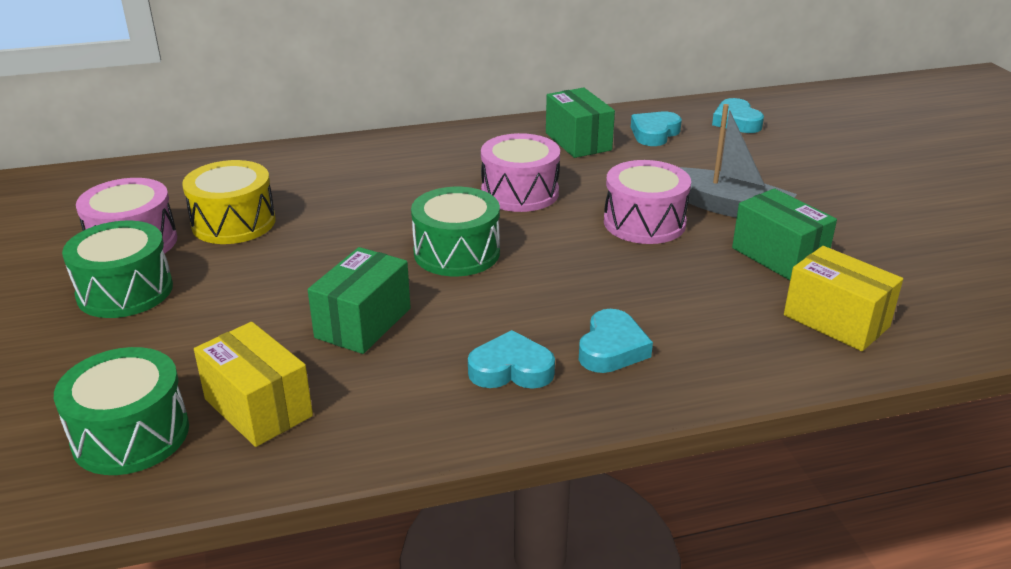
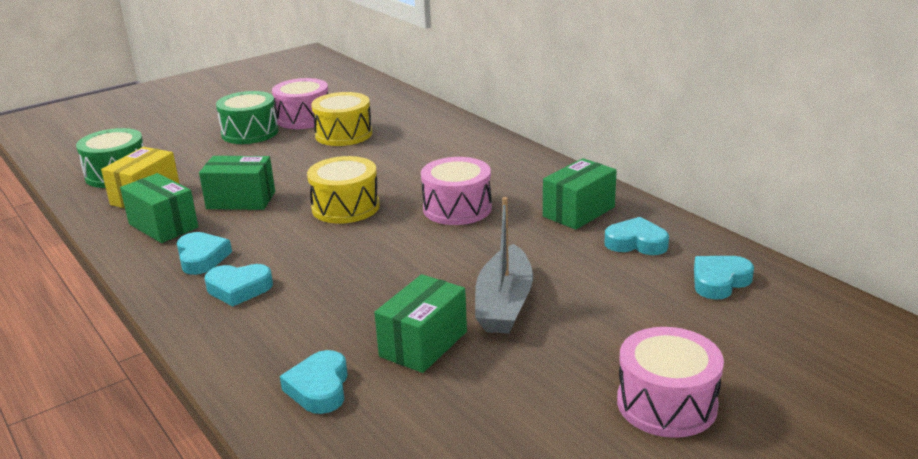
camera: 70 degrees right, 5 degrees down
(384, 396) = (163, 226): none -> green box
(457, 253) = (345, 207): green drum -> yellow drum
(644, 222) = (443, 269): pink drum -> pink drum (666, 404)
(836, 321) = (319, 388): yellow box -> turquoise heart

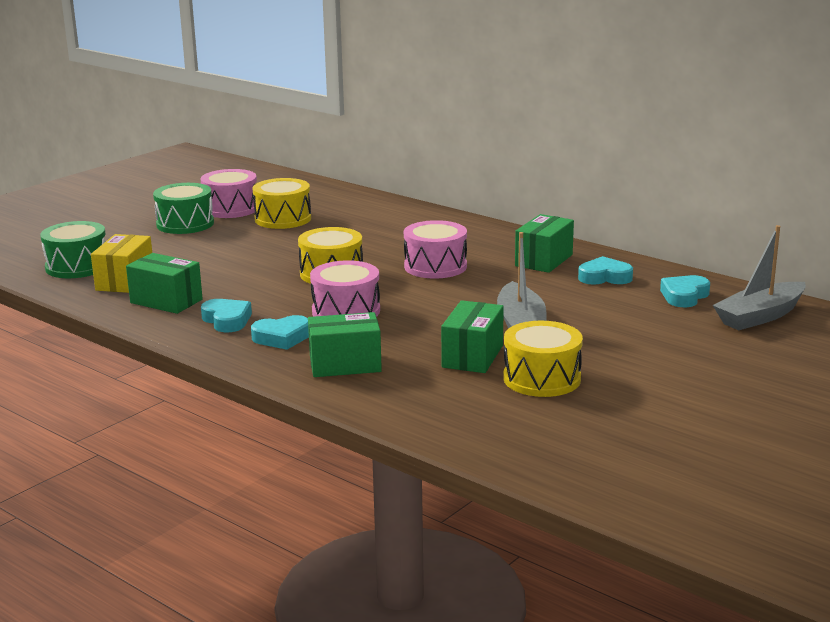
camera: 15 degrees left, 5 degrees down
(241, 200) = (225, 276): green box -> green box (345, 365)
(319, 388) = (407, 390): turquoise heart -> none
(484, 392) = (542, 379): none -> yellow drum
(666, 404) = (682, 370): pink drum -> pink drum (346, 311)
(803, 325) = (760, 316): none -> grey boat

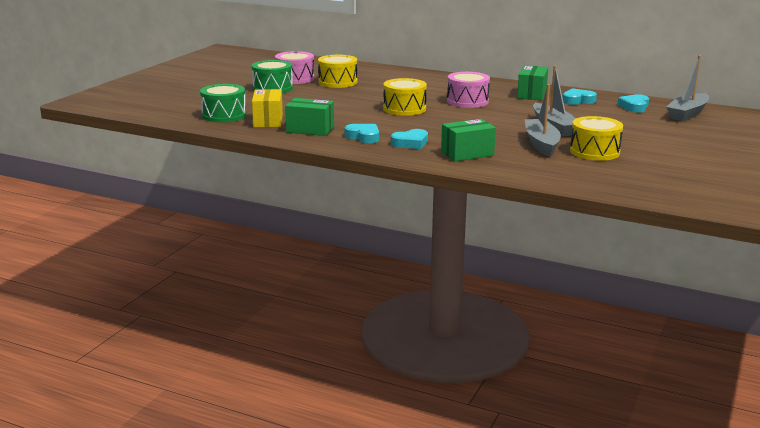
camera: 15 degrees left, 0 degrees up
(346, 311) = (436, 127): pink drum -> none
(472, 356) = (541, 144): green box -> grey boat

